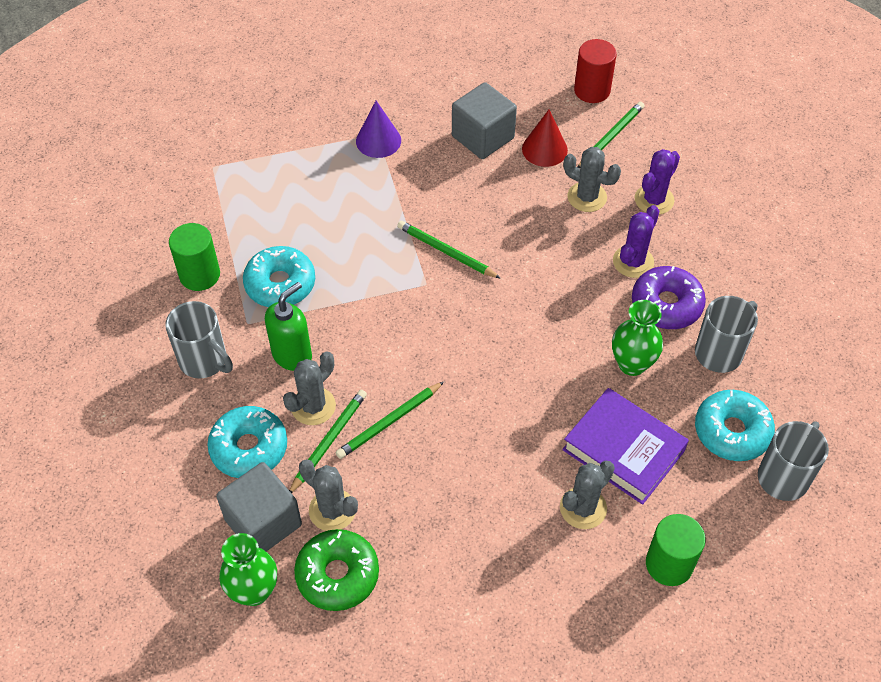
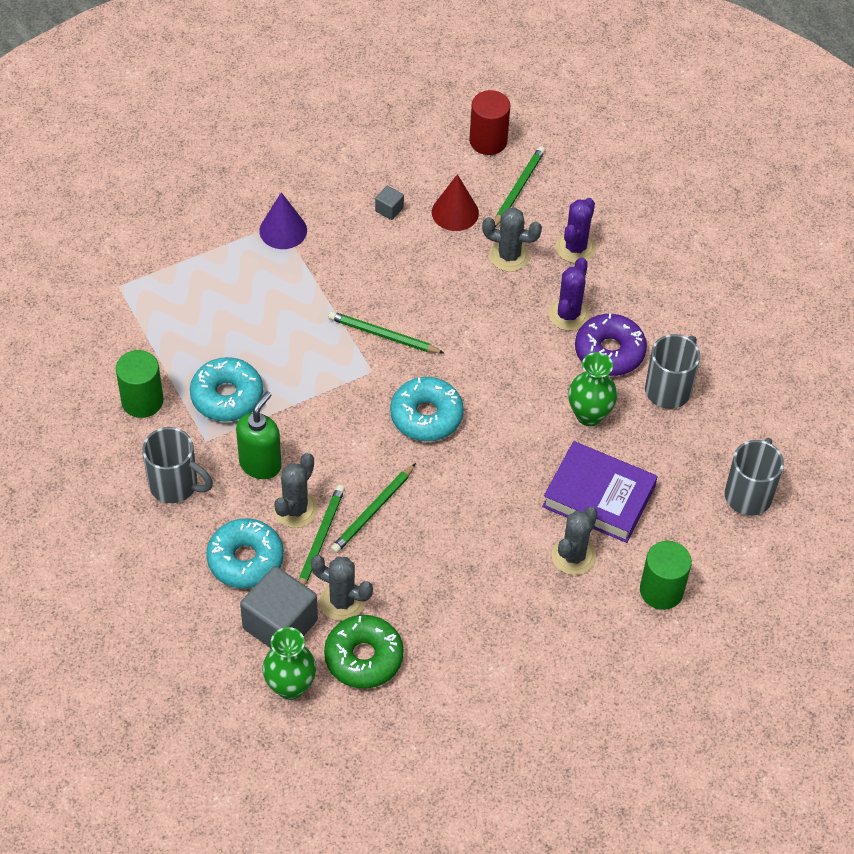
camera: 15 degrees left, 0 degrees up
(483, 137) = (389, 209): grey cube -> grey cube, size x0.44
(732, 431) = (694, 461): turquoise donut -> turquoise donut (426, 416)

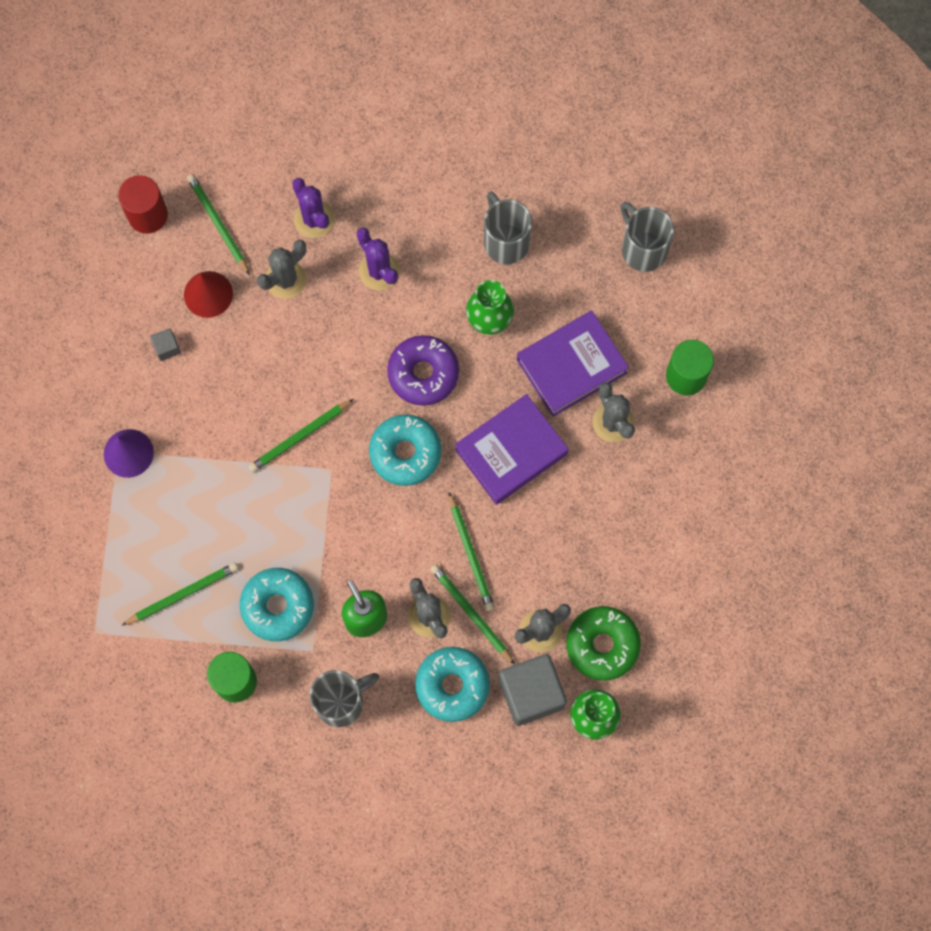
camera: 55 degrees left, 20 degrees up
(191, 326) = (182, 594): none -> green pencil
(486, 492) = (511, 452): none -> purple book
(609, 352) = (438, 263): purple donut -> purple donut (423, 373)

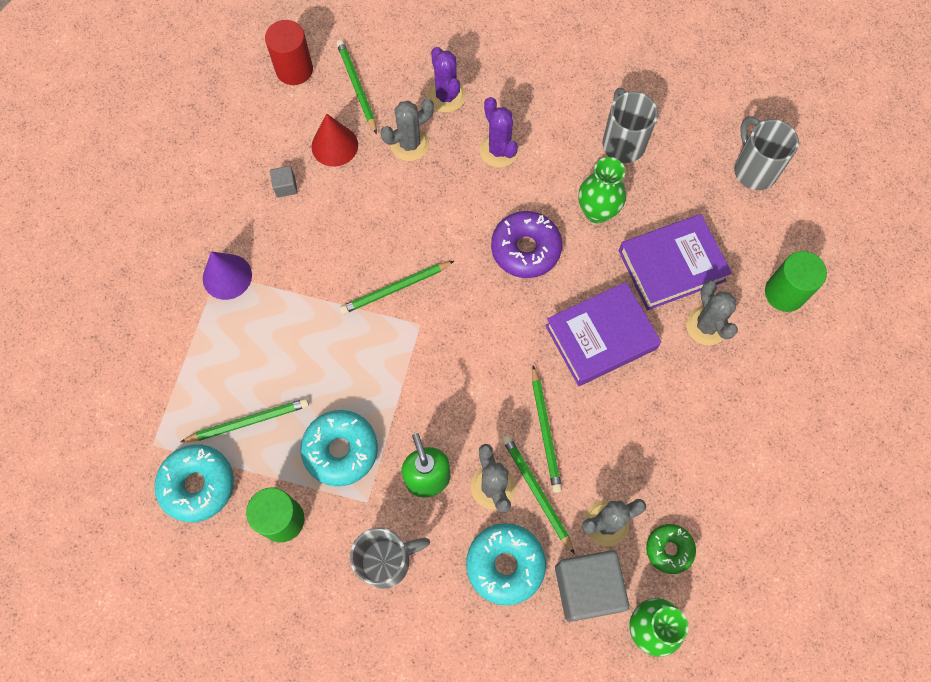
camera: 10 degrees right, 5 degrees down
(405, 453) = (496, 320): turquoise donut -> turquoise donut (197, 485)
(602, 645) = (669, 549): green donut -> green donut, size x0.62

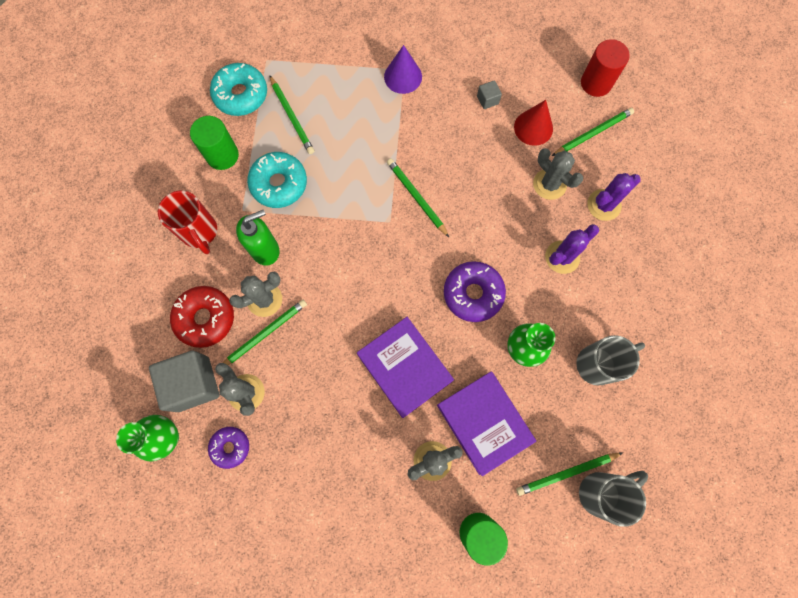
camera: 80 degrees right, 5 degrees up
(386, 561) = (199, 232): grey mug -> red mug
(505, 565) = (205, 318): turquoise donut -> red donut
(545, 431) = (316, 333): green pencil -> green pencil (567, 473)
(669, 549) = (230, 447): green donut -> purple donut

